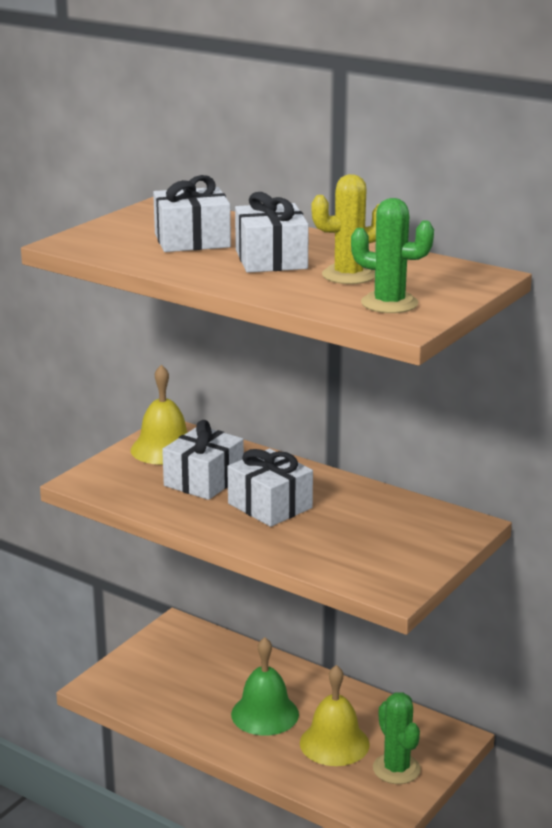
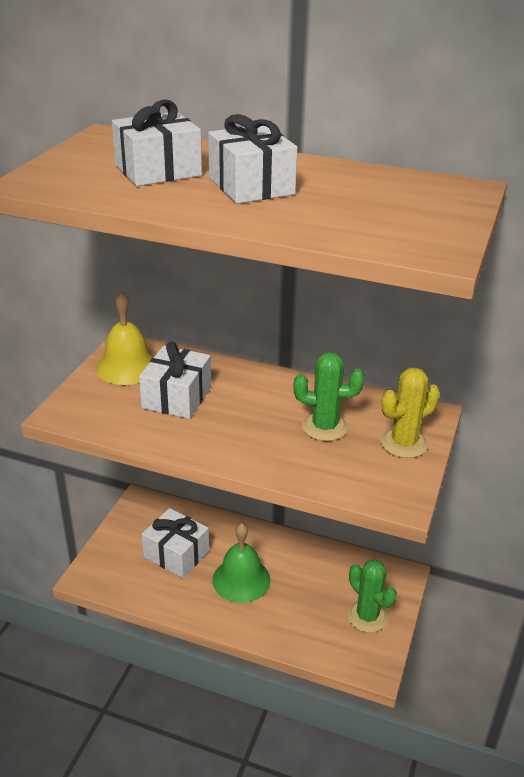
camera: 15 degrees left, 10 degrees up
(270, 506) = (248, 417): white gift -> white gift (176, 554)
(334, 743) = (308, 599): yellow bell -> none
(349, 275) = (341, 198): yellow cactus -> yellow cactus (404, 443)
(389, 303) = (405, 228): green cactus -> green cactus (324, 427)

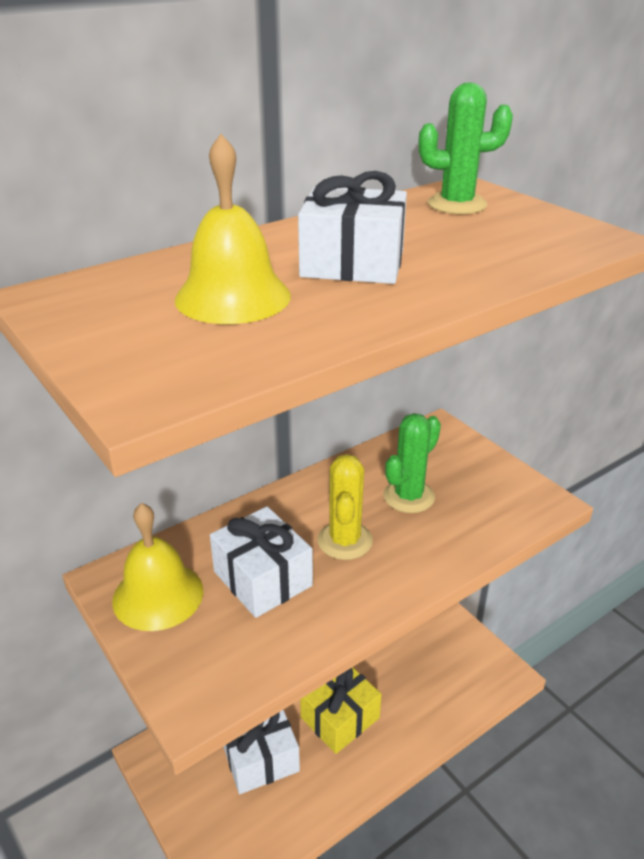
camera: 55 degrees left, 0 degrees up
(158, 170) = (233, 297): white gift -> yellow bell
(241, 579) = (340, 718): green bell -> yellow gift
(367, 616) = (450, 645): green cactus -> green cactus (457, 204)
(404, 443) = (470, 462): yellow cactus -> yellow cactus (345, 541)

